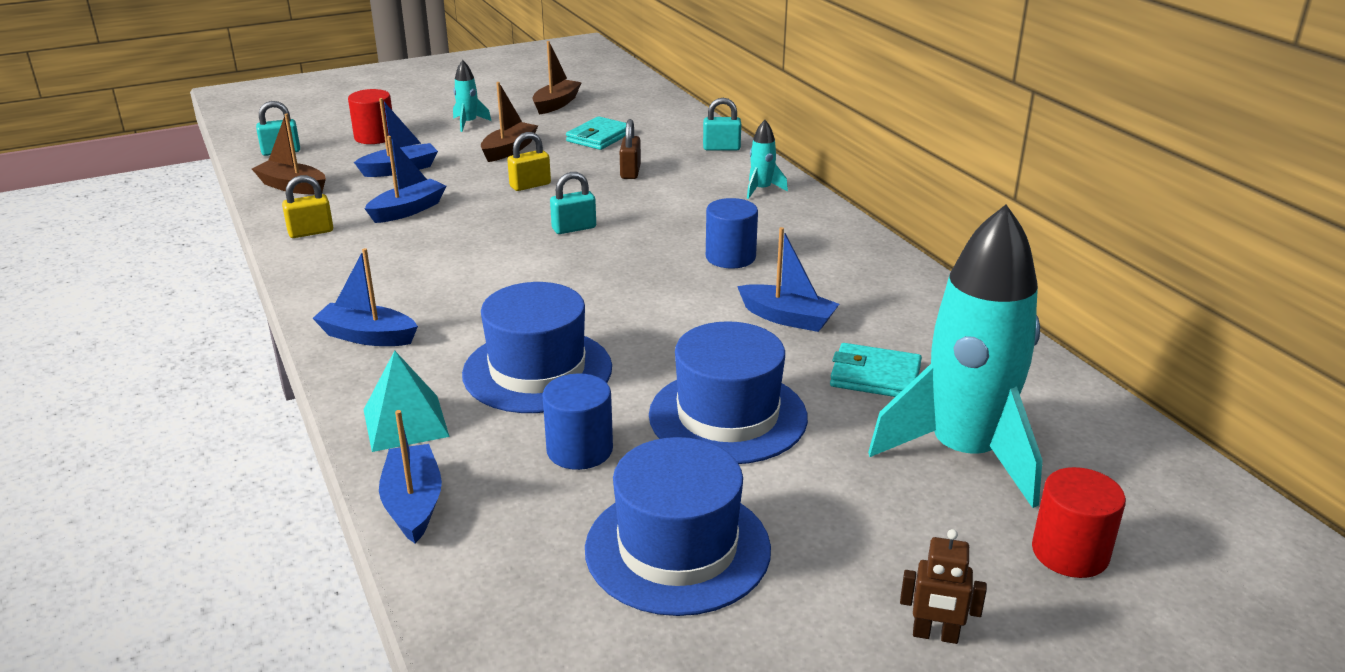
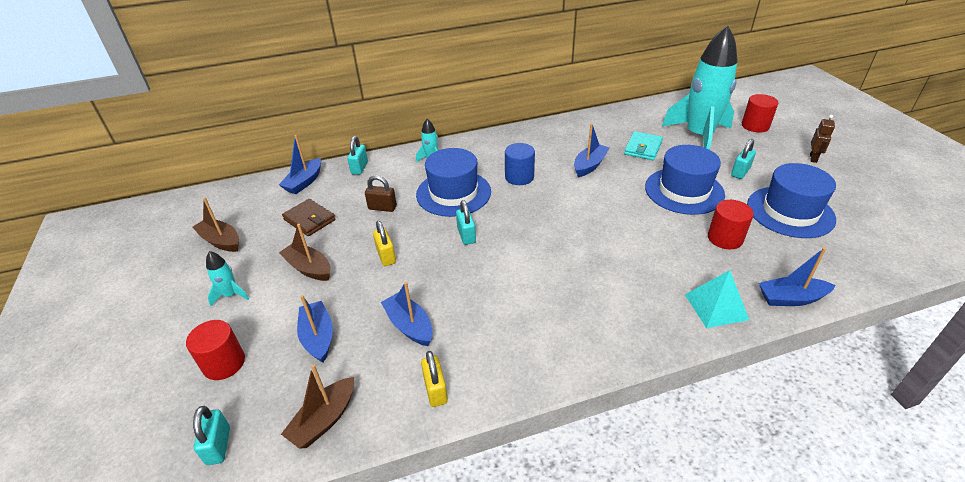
camera: 80 degrees left, 10 degrees up
(367, 336) = (615, 334): blue boat -> blue boat (304, 182)
(537, 370) = (651, 253): blue hat -> blue hat (453, 193)
(579, 450) = (725, 238): blue cylinder -> red cylinder
(599, 137) = (309, 220): turquoise wallet -> brown wallet
(821, 497) = (740, 172): none -> turquoise padlock

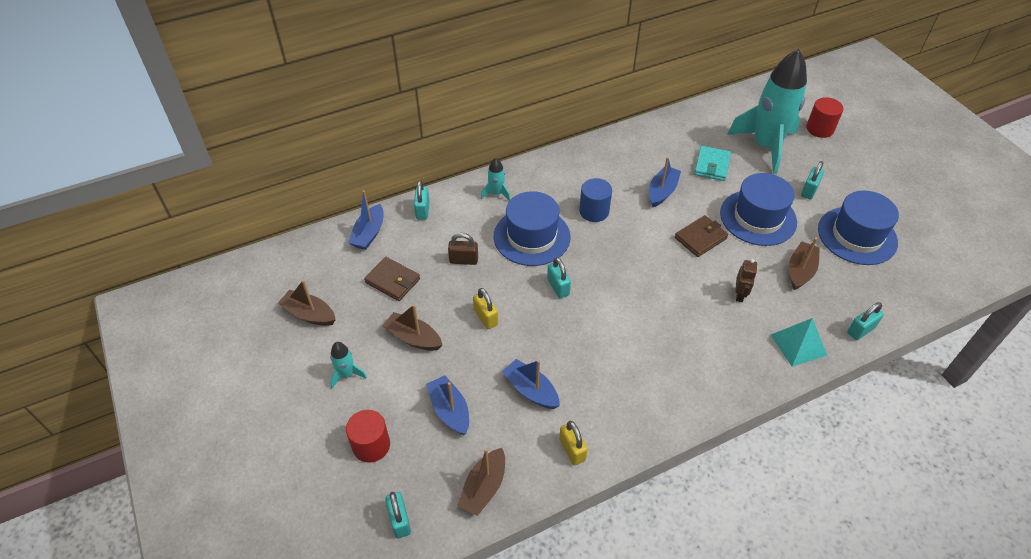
camera: 10 degrees left, 10 degrees up
(621, 204) = (700, 238): none -> brown wallet
(725, 238) = (800, 271): red cylinder -> brown boat
(791, 298) = (860, 330): blue boat -> turquoise padlock
(813, 158) = (876, 168): brown robot -> brown robot (739, 295)

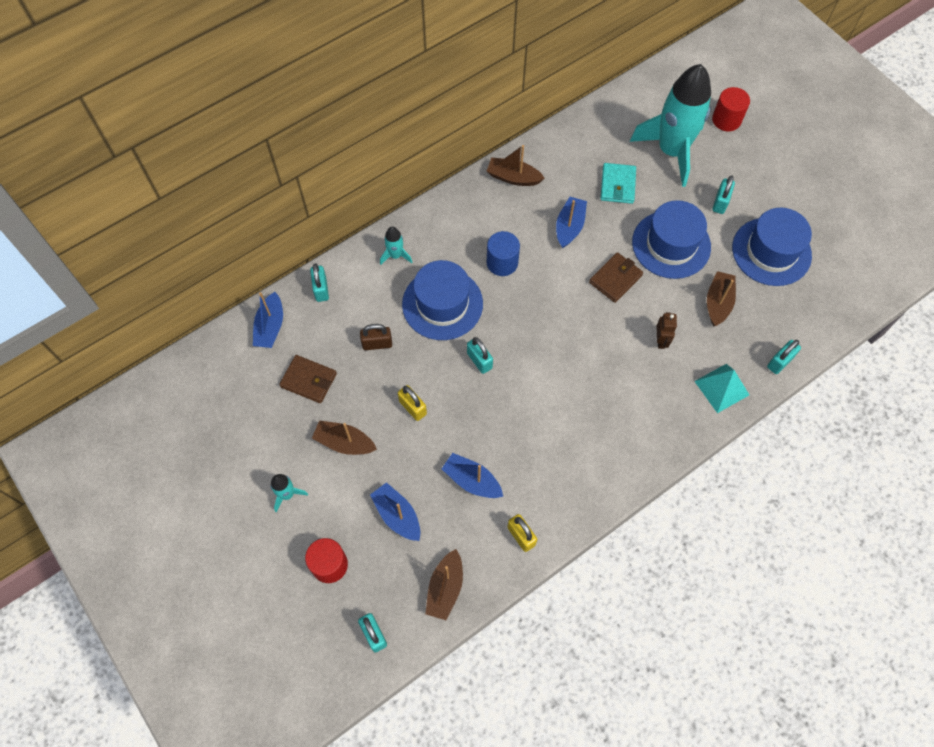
camera: 10 degrees left, 15 degrees up
(309, 314) = (232, 433): brown boat -> brown boat (513, 177)

